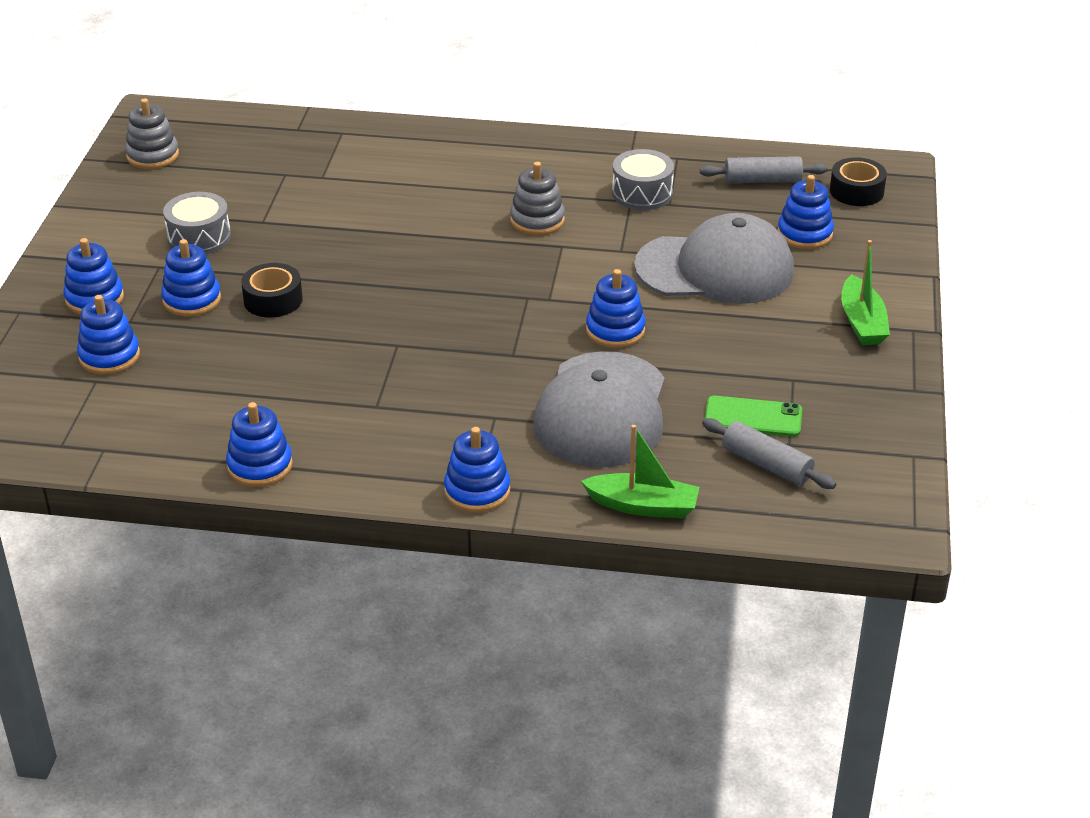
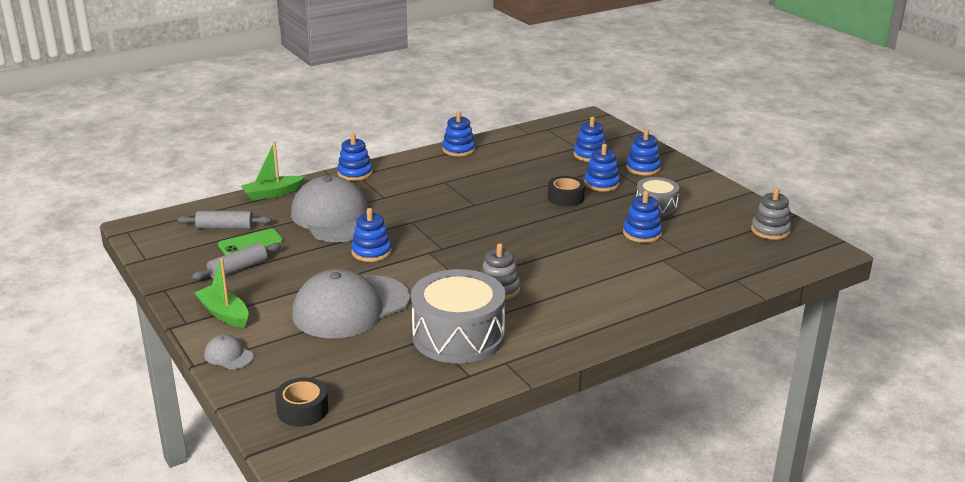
camera: 140 degrees right, 10 degrees down
(642, 193) = (458, 336): grey drum -> grey drum, size x1.80
(762, 180) = (385, 385): grey rolling pin -> grey rolling pin (238, 269)
(804, 234) = (313, 356): blue stacking toy -> blue stacking toy (642, 233)
(890, 271) = (228, 355): none -> grey cap

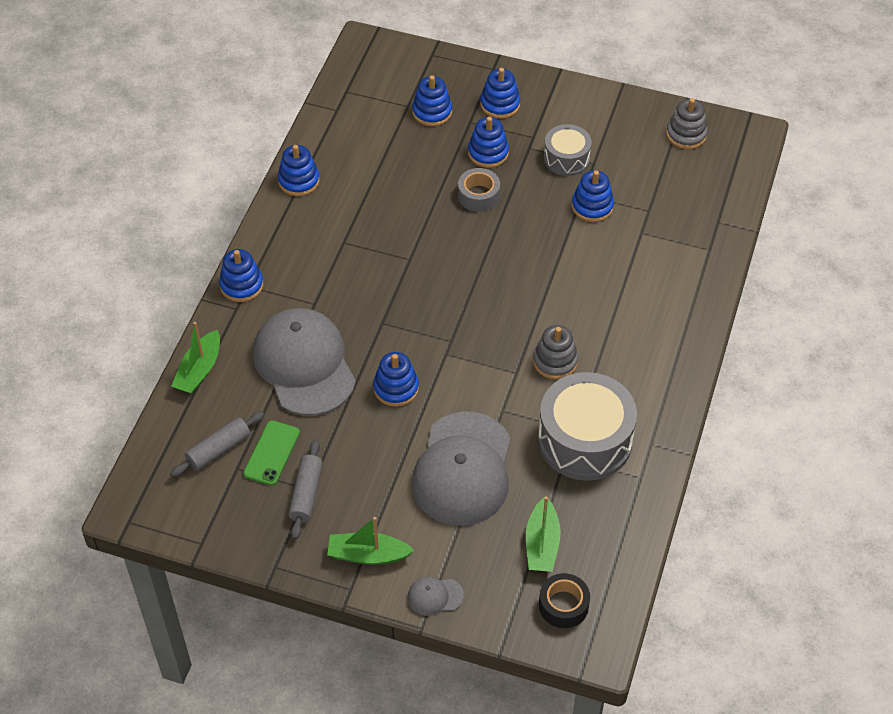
camera: 40 degrees left, 25 degrees up
(334, 217) = (304, 364): grey cap -> grey cap turned 45 degrees clockwise
(341, 370) = (542, 544): none -> green boat
(565, 198) = (478, 195): black tape -> grey tape

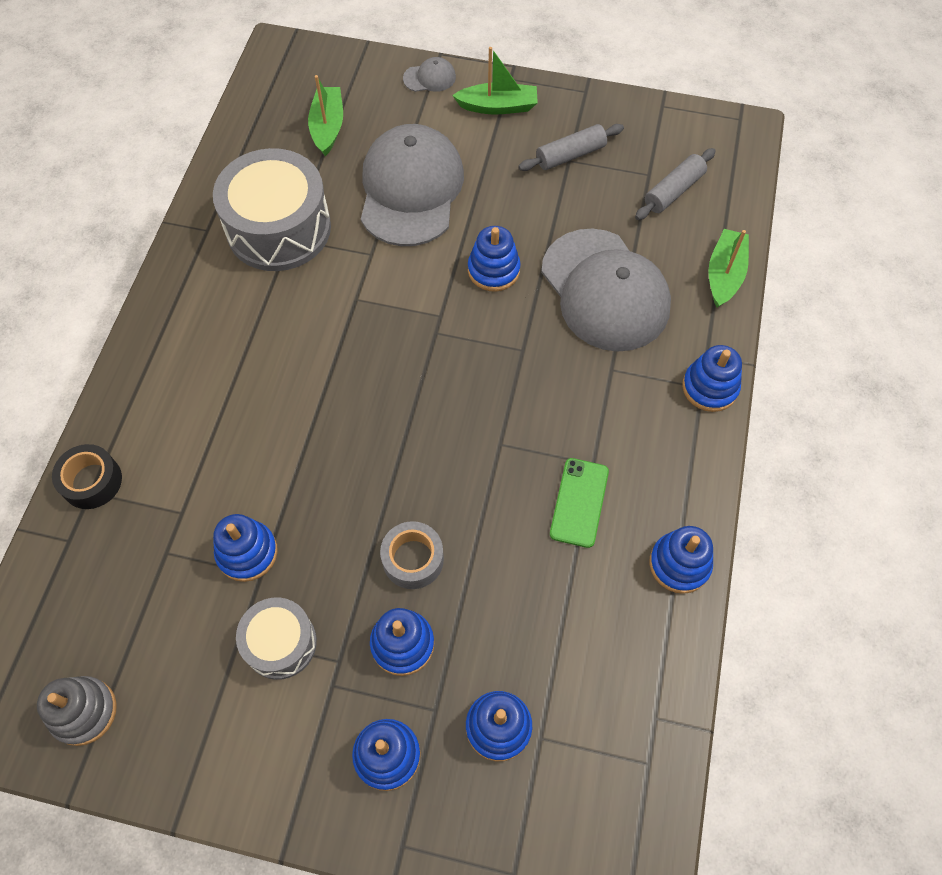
camera: 175 degrees right, 10 degrees up
(271, 453) = (616, 191): green phone -> green phone (579, 502)
(306, 494) = (570, 155): grey rolling pin -> grey rolling pin turned 60 degrees clockwise
(555, 361) = (309, 315): grey stacking toy -> none
(563, 605) = (308, 79): black tape -> black tape (92, 481)

